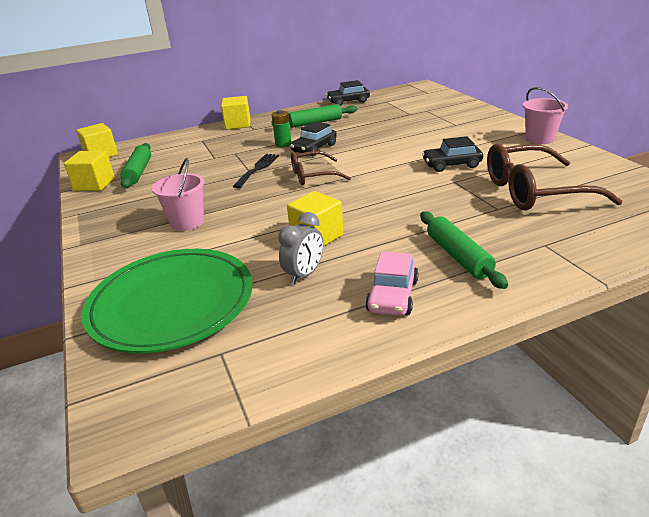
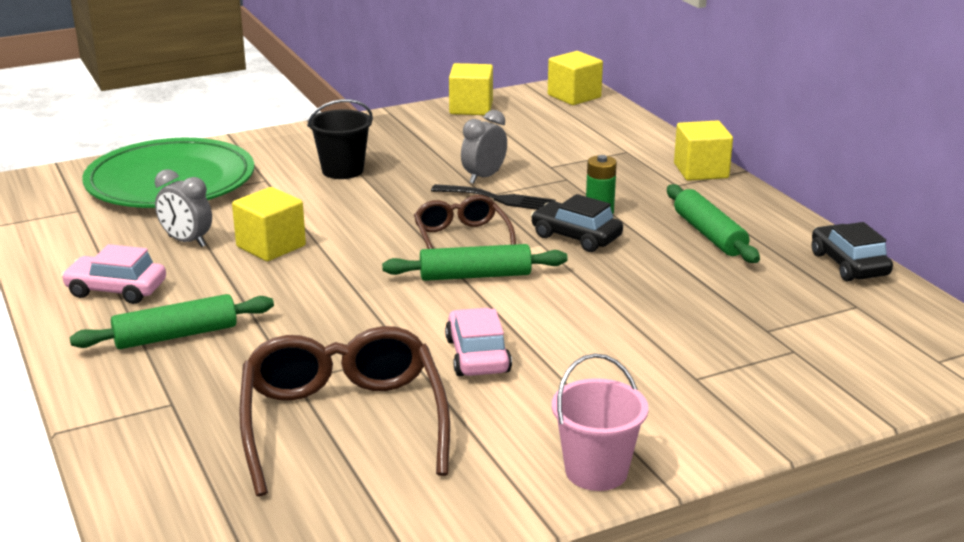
camera: 85 degrees right, 5 degrees down
(138, 172) = (507, 126): green rolling pin -> green rolling pin (475, 275)
(187, 222) = (342, 170): pink bucket -> black bucket
(222, 174) = (484, 177): none -> grey clock
(451, 165) = (477, 355): black car -> pink car

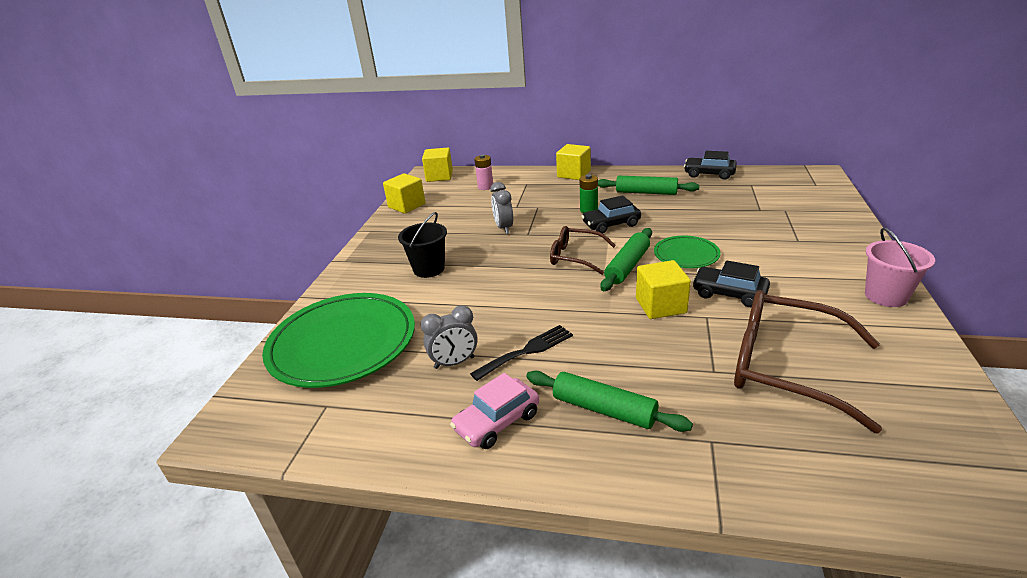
camera: 50 degrees left, 5 degrees up
(176, 335) = (604, 409): green rolling pin -> green rolling pin turned 75 degrees counterclockwise
(271, 246) = (506, 327): yellow cube -> yellow cube (660, 306)
(477, 355) = (729, 294): pink car -> black car
(498, 199) = (537, 232): black fork -> black fork (527, 351)
(549, 306) = (686, 255): none -> green plate
(581, 131) = (485, 187): none -> pink battery

